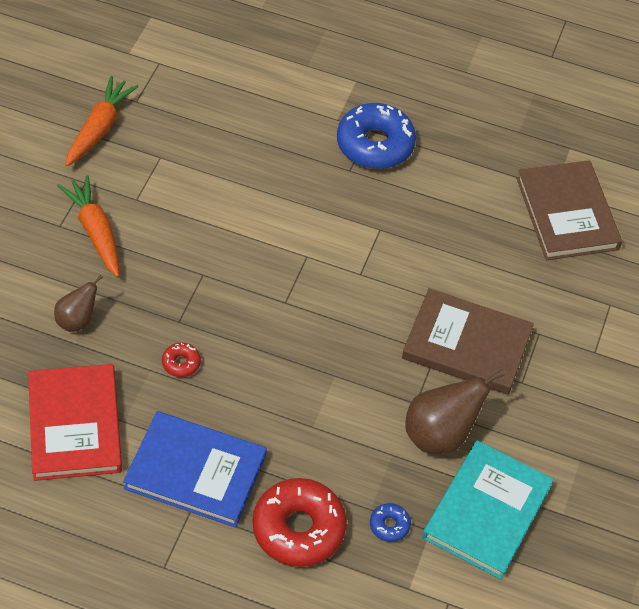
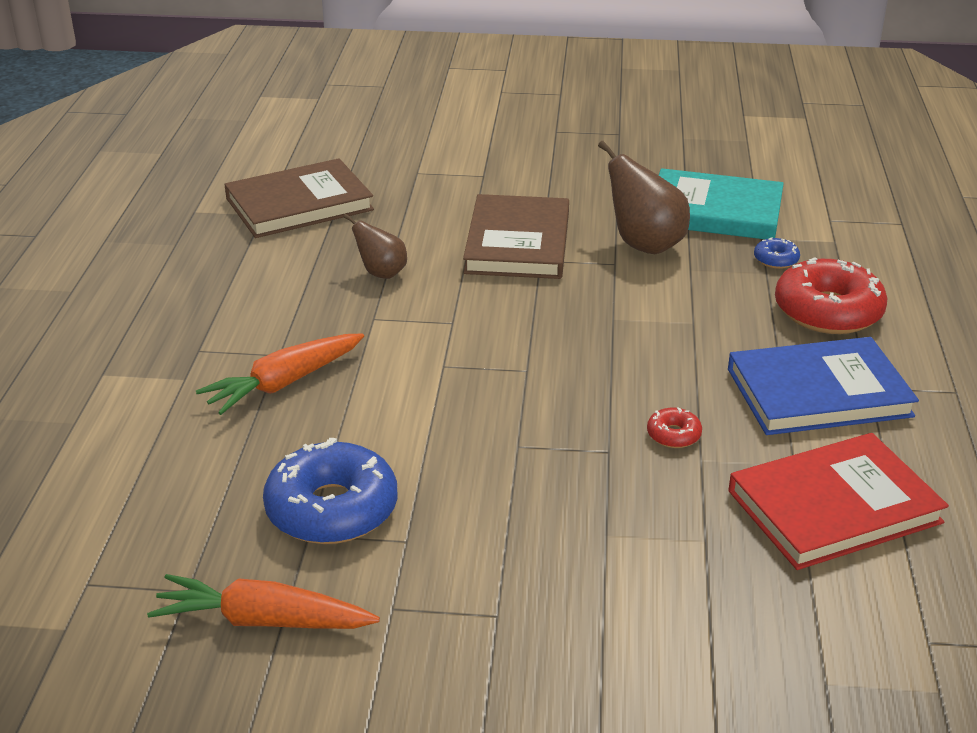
camera: 100 degrees left, 20 degrees down
(77, 320) = (666, 547): brown pear -> brown pear (381, 273)
(95, 232) = (491, 569): orange carrot -> orange carrot (284, 383)
(195, 472) = (818, 392): blue book -> blue book turned 75 degrees clockwise
(375, 144) = (226, 341): blue donut -> blue donut (332, 509)

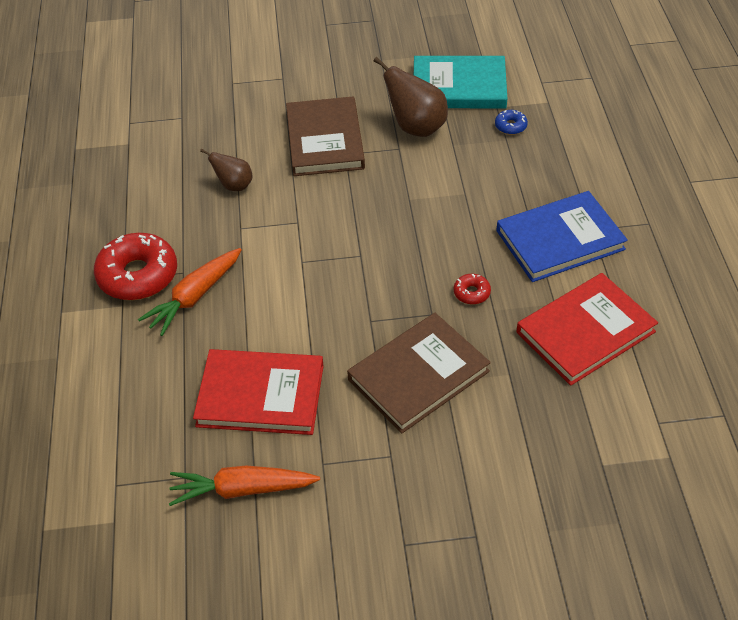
camera: 10 degrees left, 15 degrees up
(299, 204) = (153, 129): brown book -> brown book (418, 375)
(332, 509) = (260, 395): blue donut -> red book
(828, 311) = (554, 168): red donut -> red donut (138, 275)

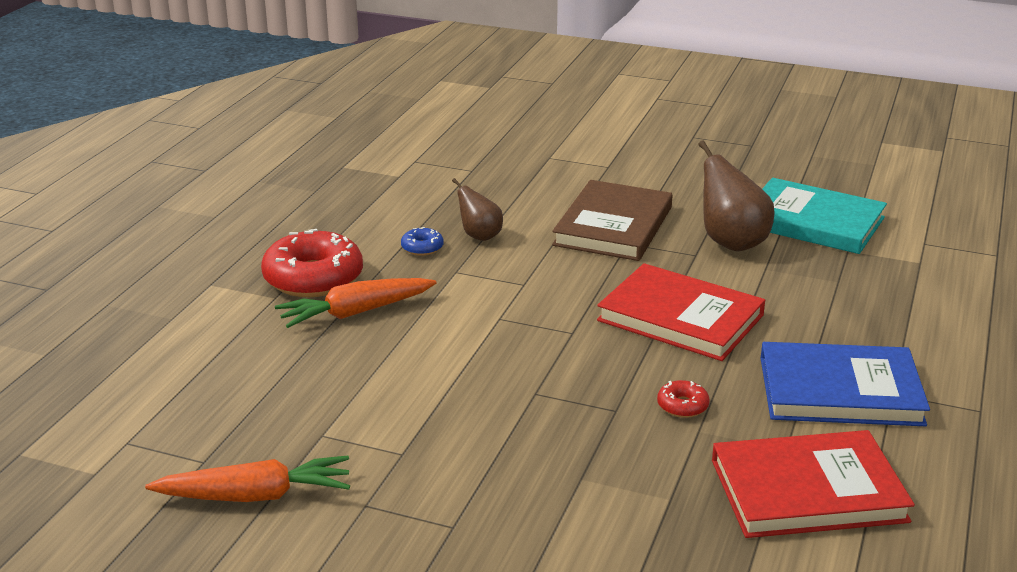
camera: 25 degrees right, 20 degrees down
(243, 490) = (254, 496): orange carrot -> orange carrot turned 150 degrees clockwise
(260, 395) = (350, 418): red book -> red book (680, 318)
(418, 375) = (551, 461): brown book -> none
(510, 126) = (853, 271): blue donut -> blue donut (422, 248)

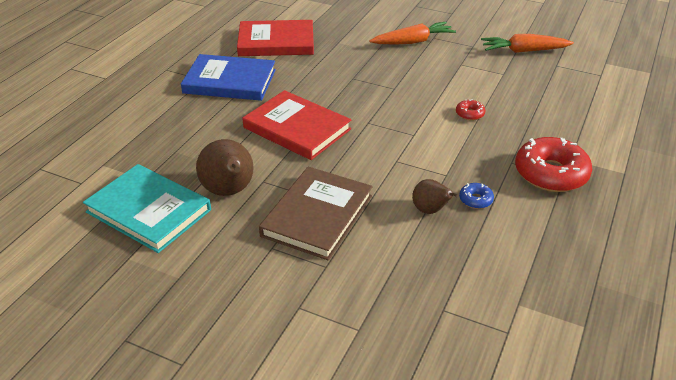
camera: 175 degrees left, 10 degrees up
(356, 312) = (509, 143): orange carrot -> orange carrot (412, 42)
(682, 406) = (317, 78): red donut -> red donut (469, 114)

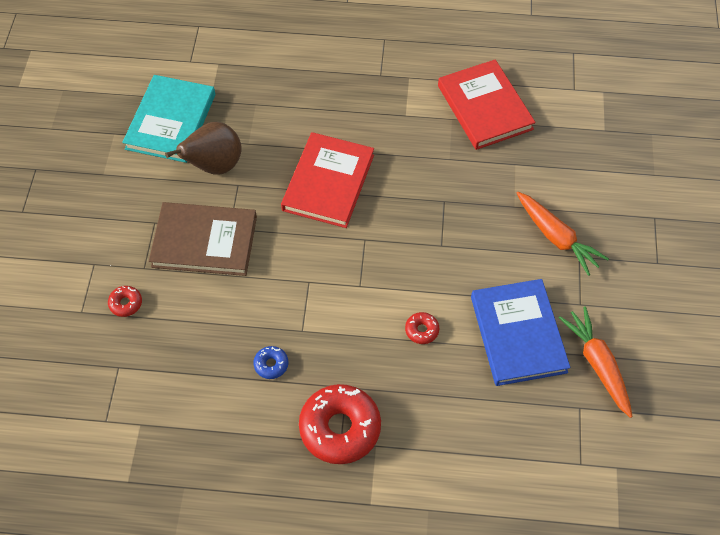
camera: 70 degrees right, 20 degrees up
(230, 81) = (386, 98): blue book -> blue book (518, 334)
(365, 289) = (126, 303): none -> red donut
(430, 210) = (242, 329): brown pear -> none

